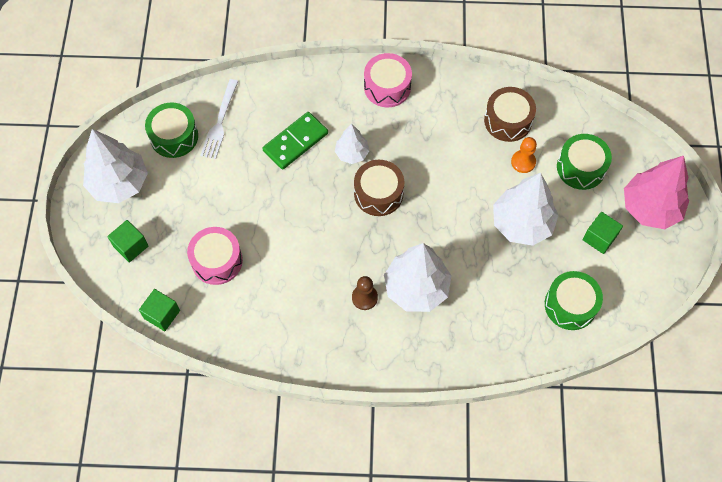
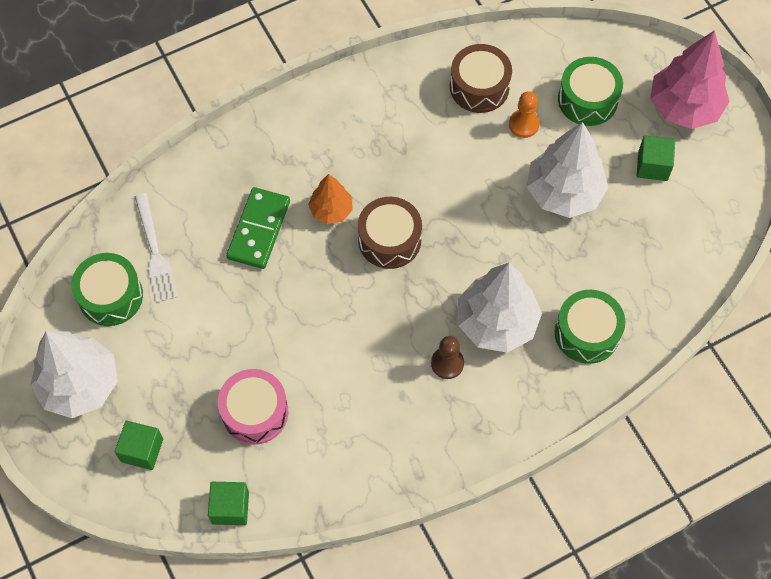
camera: 30 degrees left, 0 degrees up
(352, 153) = (331, 210): white tree -> orange tree
(387, 87) = (323, 115): pink drum -> none
(570, 305) = (667, 253): green drum -> green drum (587, 333)

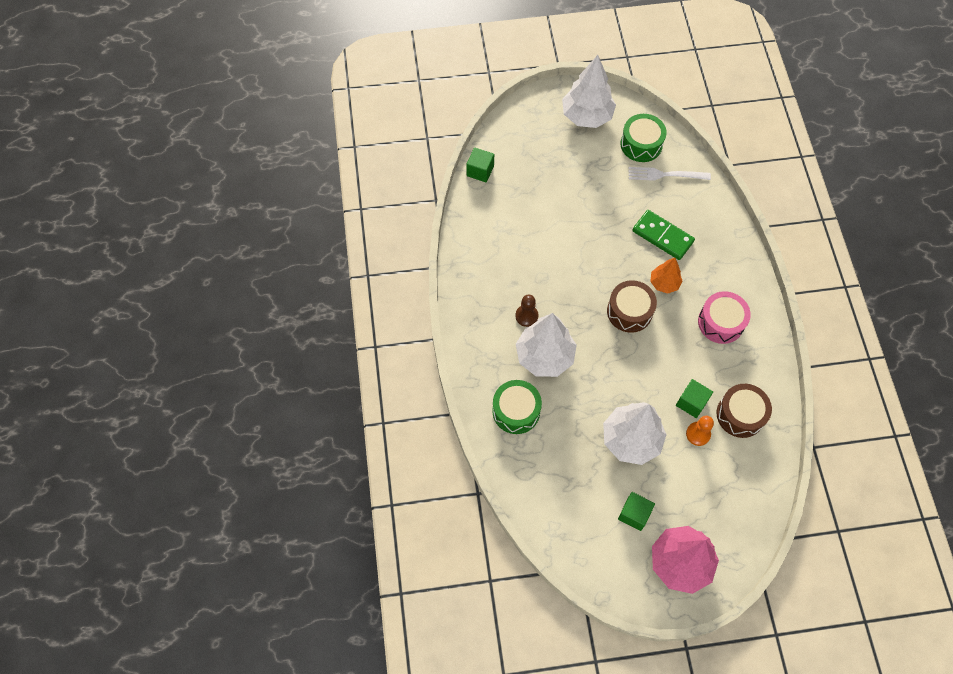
camera: 110 degrees right, 0 degrees up
(142, 450) = (533, 137): green cube -> green cube (691, 402)
(255, 412) = (535, 199): pink drum -> pink drum (720, 322)
(587, 100) = (707, 490): green drum -> none

